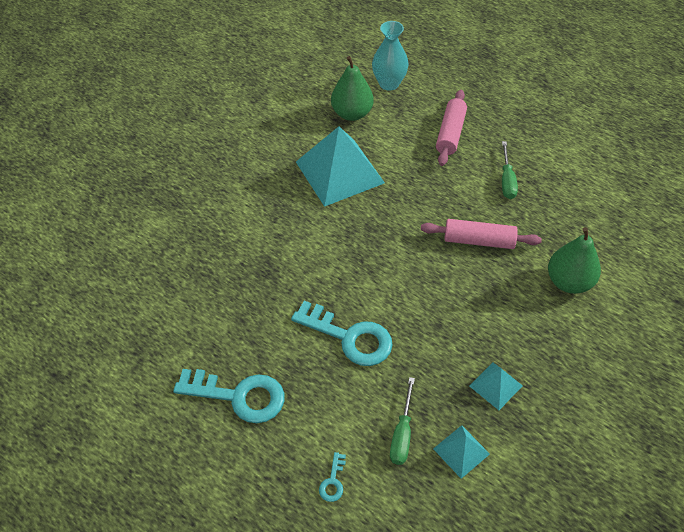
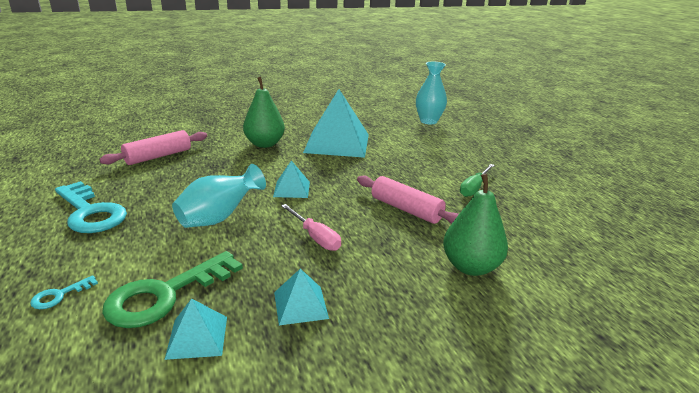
camera: 30 degrees right, 25 degrees down
(349, 337) = (219, 218): turquoise key -> turquoise vase
(352, 113) = (383, 124): green pear -> green pear (264, 144)
(368, 266) = (291, 189): none -> turquoise pyramid
(402, 434) = (165, 294): green screwdriver -> green key
(443, 314) = (315, 237): none -> pink screwdriver
(450, 133) = (450, 152): pink rolling pin -> pink rolling pin (158, 156)

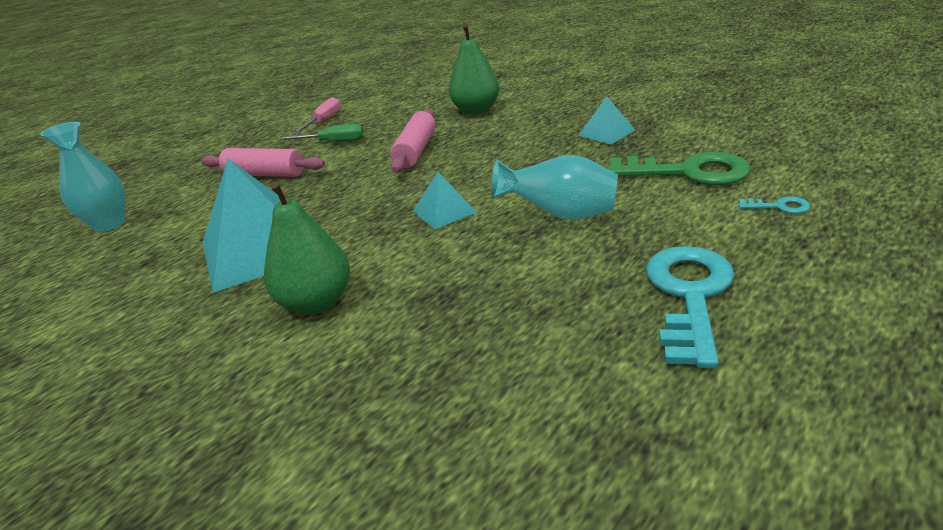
camera: 115 degrees left, 5 degrees up
(158, 156) = (477, 376): pink rolling pin -> pink rolling pin (265, 174)
(197, 337) = (692, 143): turquoise pyramid -> none
(315, 237) = (519, 162): pink screwdriver -> pink screwdriver (323, 121)

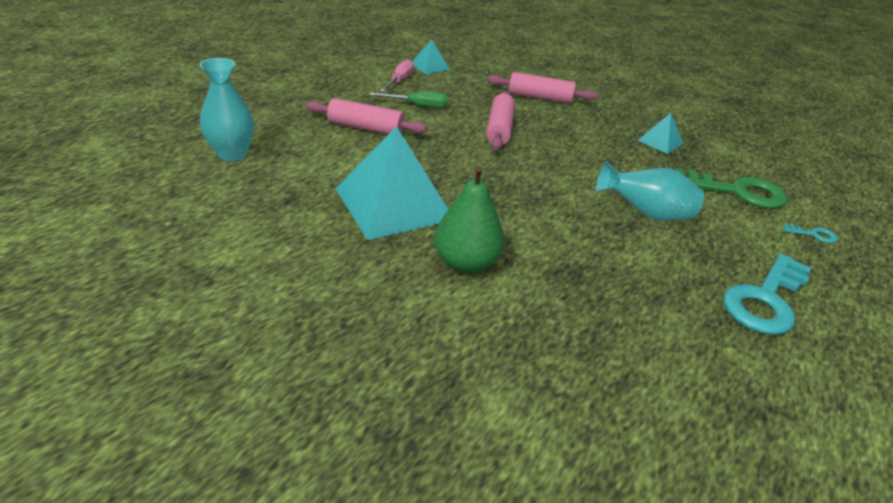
camera: 10 degrees left, 5 degrees up
(444, 211) = (546, 194): turquoise pyramid -> turquoise pyramid (430, 66)
(476, 110) = (539, 97): green pear -> pink rolling pin
(689, 295) = (765, 300): turquoise key -> turquoise key turned 150 degrees counterclockwise

